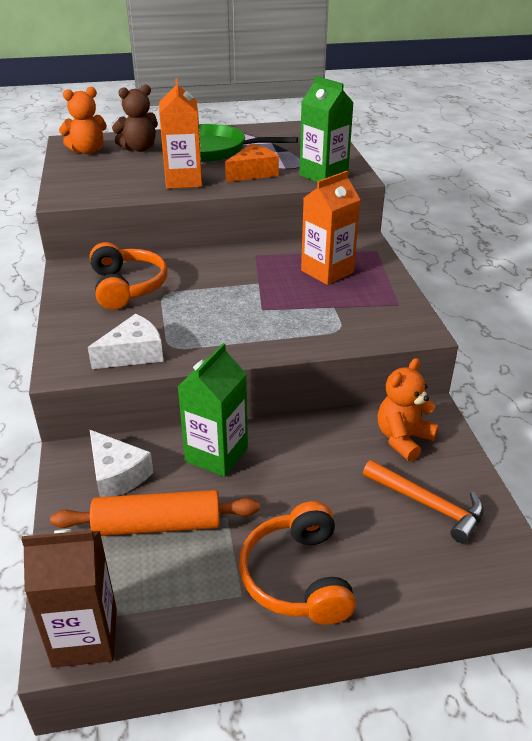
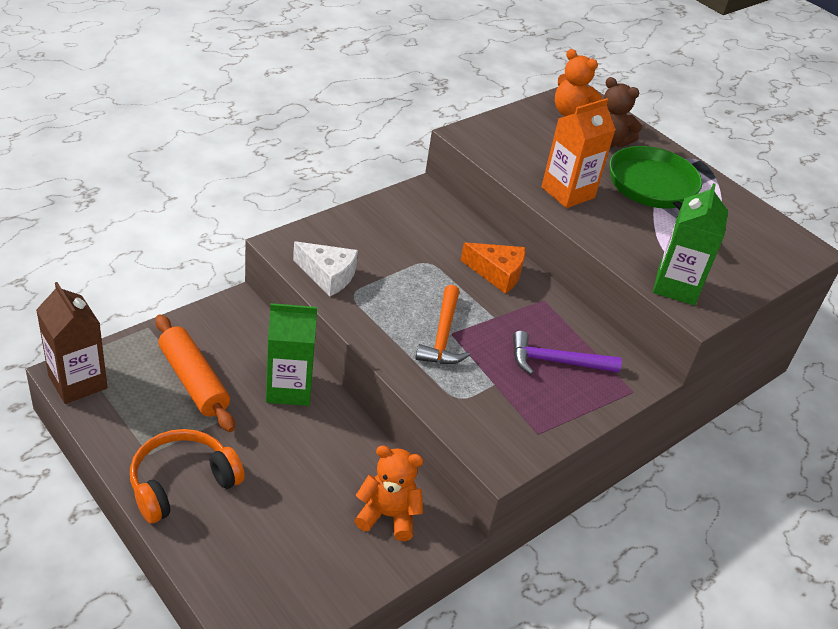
camera: 55 degrees right, 5 degrees up
(117, 475) = (233, 337): white cheese -> none
(127, 287) = (420, 235): orange headphones -> none
(253, 173) = (631, 233): orange cheese -> orange cheese (497, 273)
(327, 271) = (556, 362): orange carton -> purple hammer
(428, 504) = (309, 554): orange hammer -> orange hammer (443, 335)

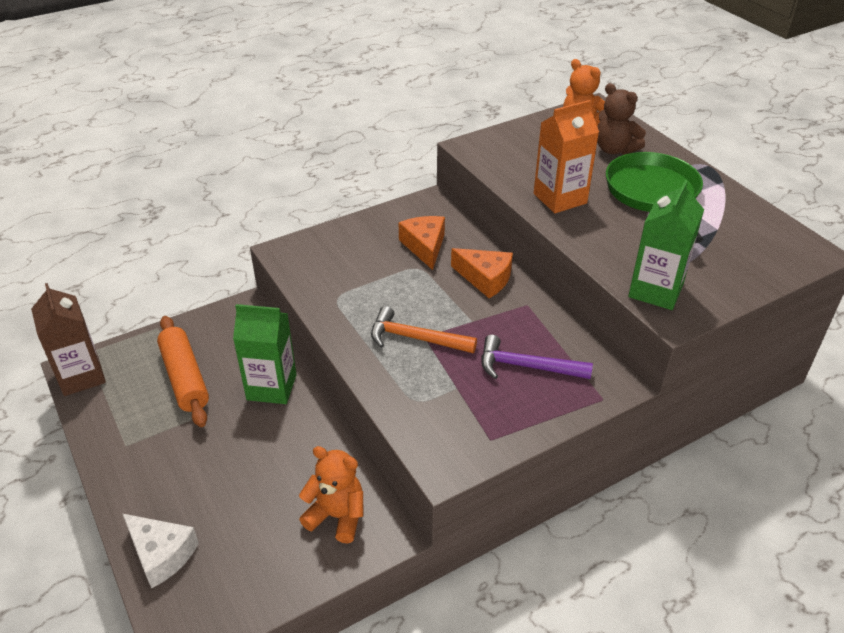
camera: 15 degrees right, 0 degrees up
(182, 483) = (148, 474): orange headphones -> none
(328, 275) = (317, 280): white cheese -> white cheese (161, 554)
(429, 239) = (425, 246): none -> orange cheese
(443, 335) = (415, 338): orange hammer -> orange hammer turned 90 degrees clockwise

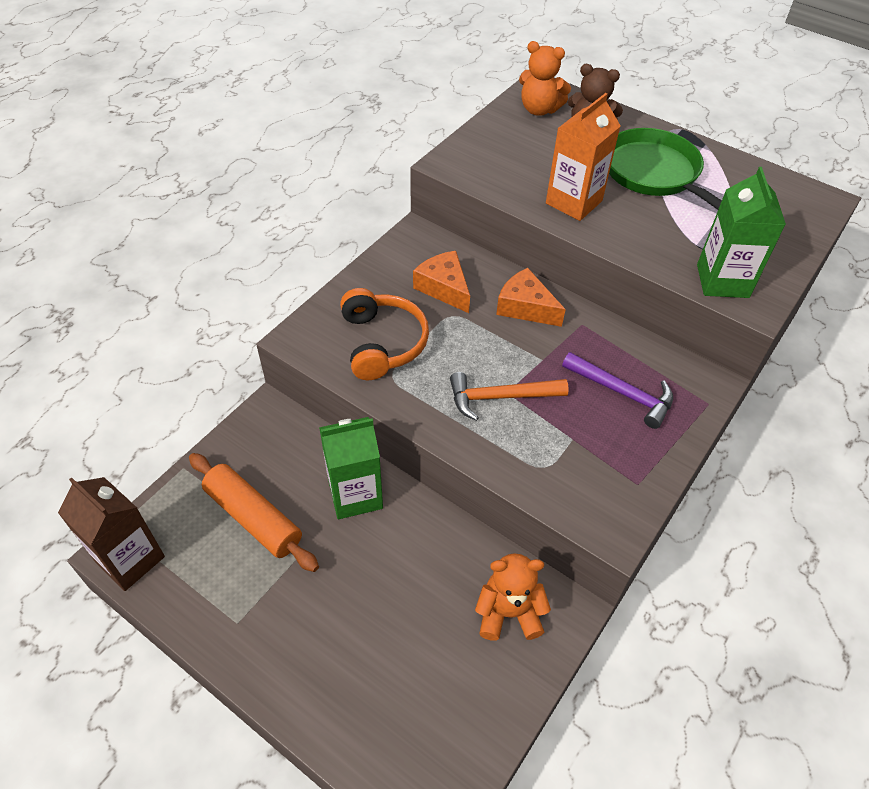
camera: 25 degrees left, 10 degrees up
(161, 554) = (357, 731): white cheese -> none
(346, 272) = (382, 343): none -> orange headphones
(485, 278) = (525, 307): orange cheese -> orange cheese turned 150 degrees counterclockwise
(527, 367) = (622, 393): purple hammer -> purple hammer turned 135 degrees counterclockwise

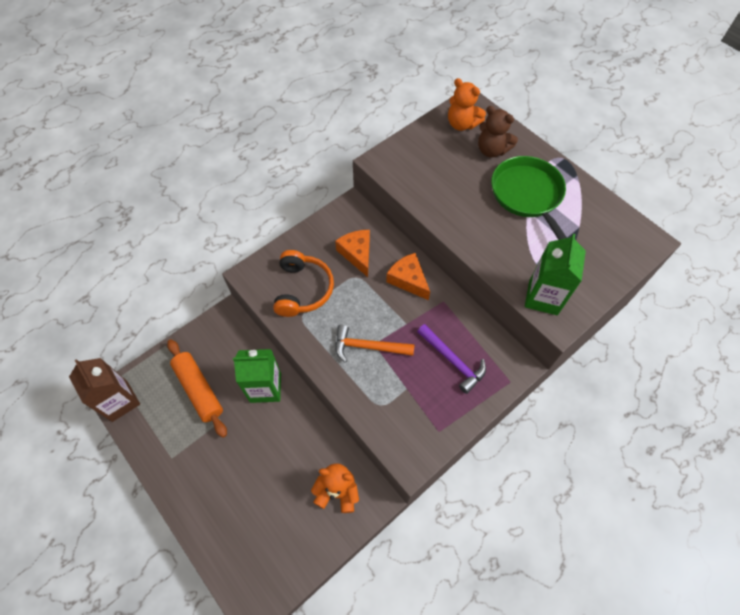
camera: 15 degrees right, 10 degrees up
(574, 202) = (458, 210): orange carton -> none

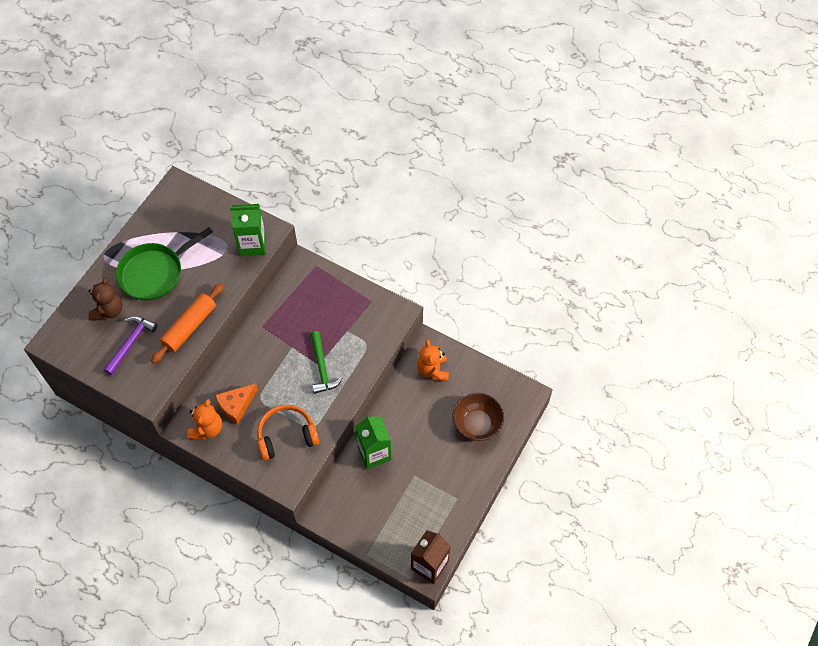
camera: 110 degrees left, 0 degrees up
(199, 389) = (395, 505): orange rolling pin -> orange rolling pin (189, 327)
(245, 519) = (477, 424): none -> brown bowl
(368, 347) = (322, 367): orange hammer -> green hammer
(408, 280) = (250, 357): orange cheese -> none
(453, 361) = (313, 306): purple hammer -> purple hammer (130, 343)
(462, 124) = (81, 342): orange teddy bear -> orange teddy bear (207, 428)

